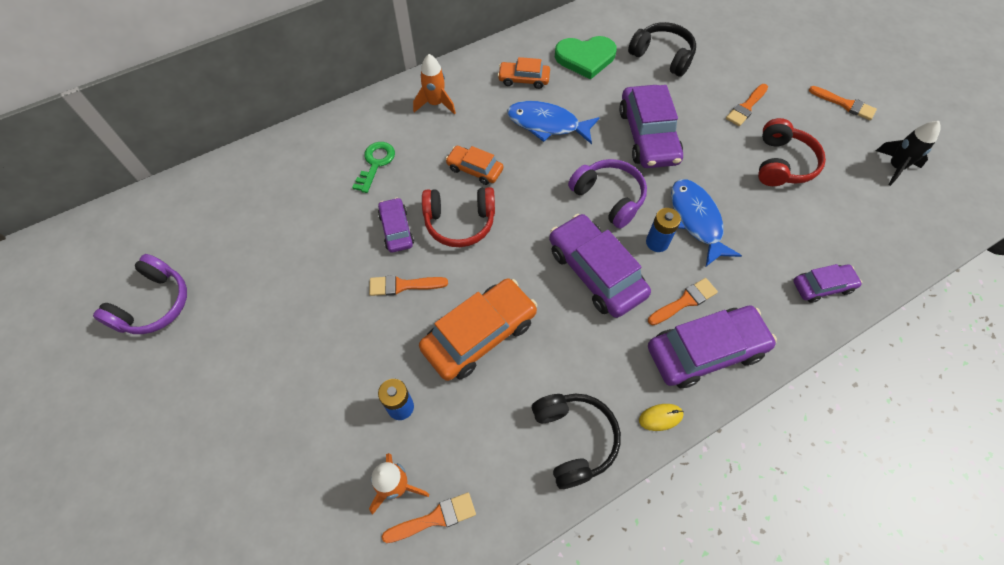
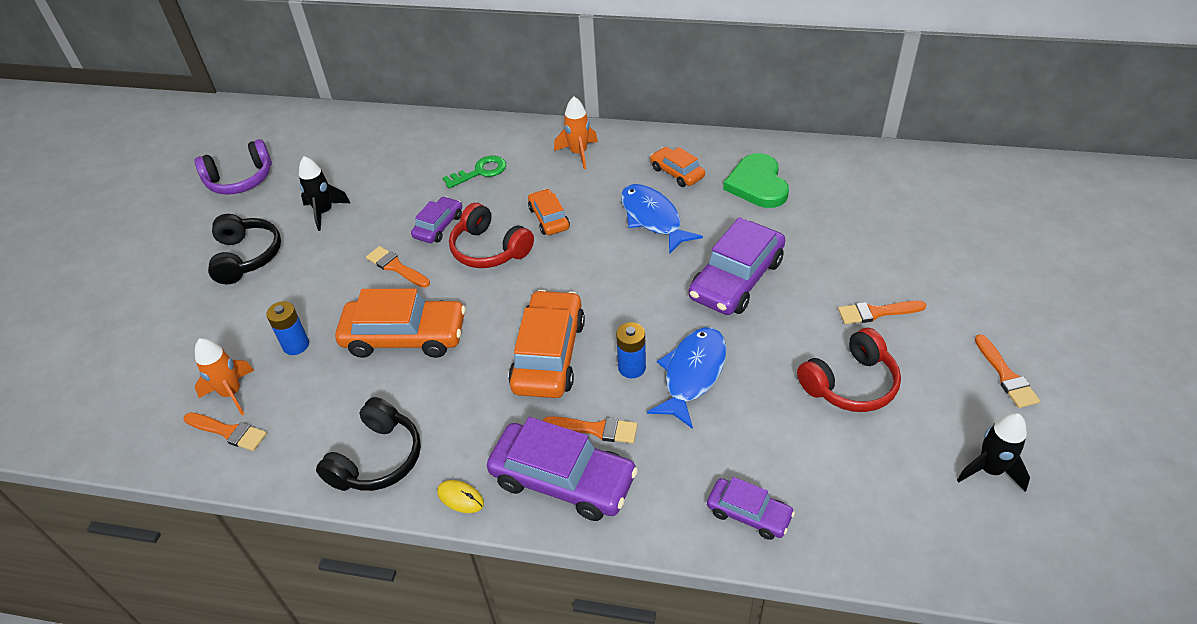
camera: 45 degrees right, 15 degrees down
(280, 281) = (324, 212): none -> black rocket
(585, 58) = (757, 184): green heart -> green heart turned 45 degrees clockwise
(596, 272) = (549, 354): purple car -> orange car
(608, 197) = (634, 306): purple headphones -> none
(662, 56) = (840, 221): black headphones -> black headphones (247, 257)

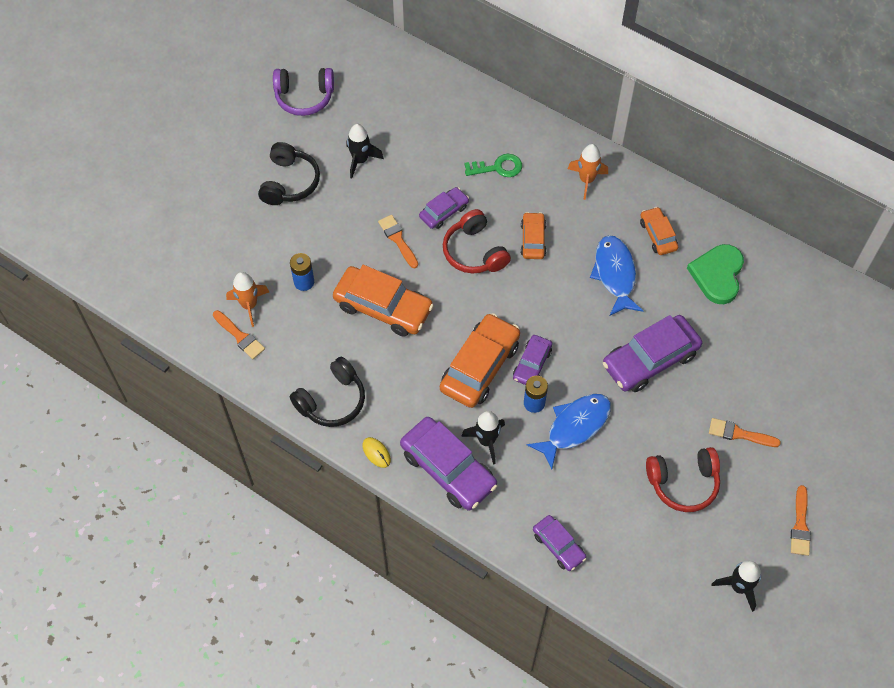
camera: 20 degrees right, 15 degrees up
(595, 429) = (486, 441): orange brush -> black rocket
(608, 330) = (532, 364): none -> purple car

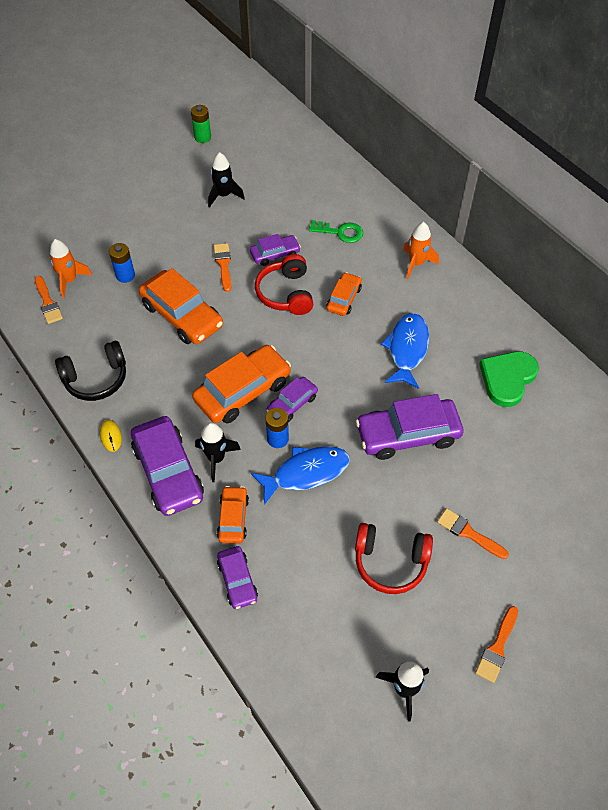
camera: 20 degrees right, 5 degrees down
(289, 182) = (156, 196): black headphones -> none
(304, 97) = (202, 137): purple headphones -> green battery
(658, 235) = (463, 327): orange car -> orange car (233, 518)

